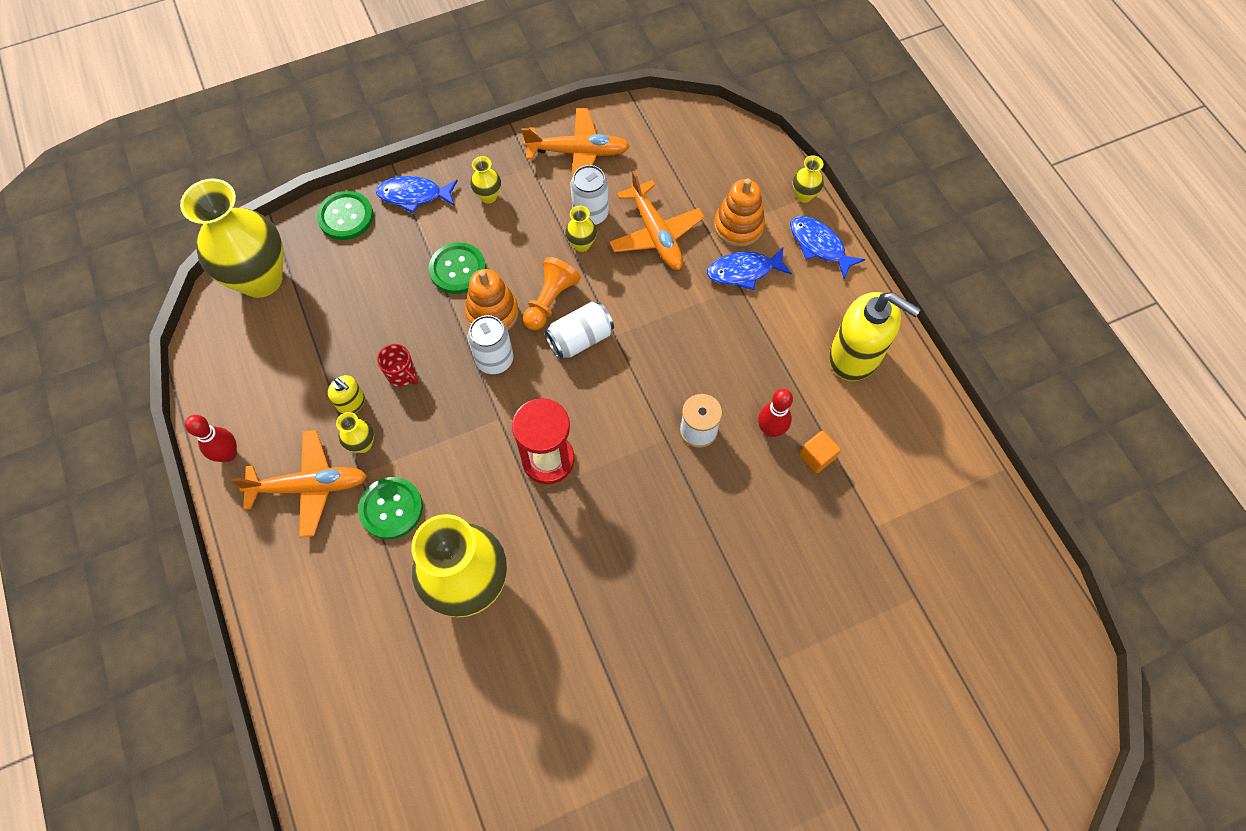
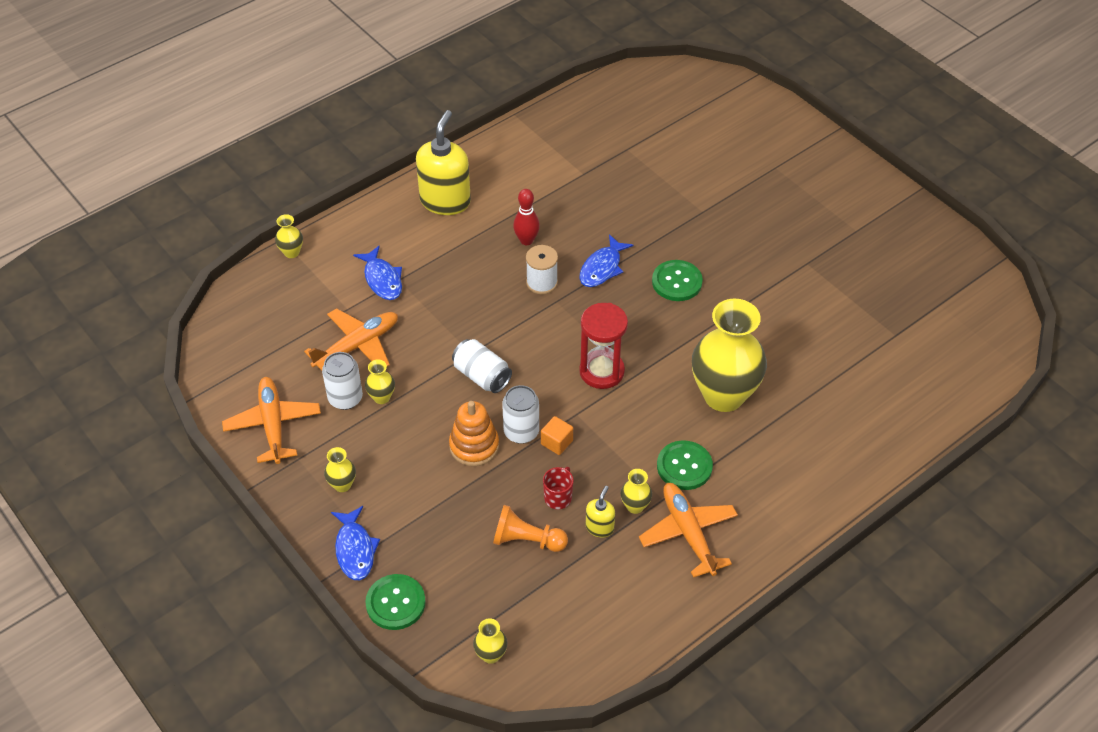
camera: 105 degrees left, 15 degrees down
(228, 454) = (683, 609): red bowling pin -> none
(261, 279) = (491, 655): yellow vase -> yellow vase, size x0.41
(457, 269) = (434, 486): green button -> green button (677, 282)
(550, 301) = (449, 406): orange pawn -> orange pawn (527, 540)
(738, 226) = (335, 290): orange stacking toy -> none
(817, 456) = (540, 211): orange cube -> orange cube (556, 442)
(819, 245) = (343, 235): blue fish -> blue fish (602, 268)

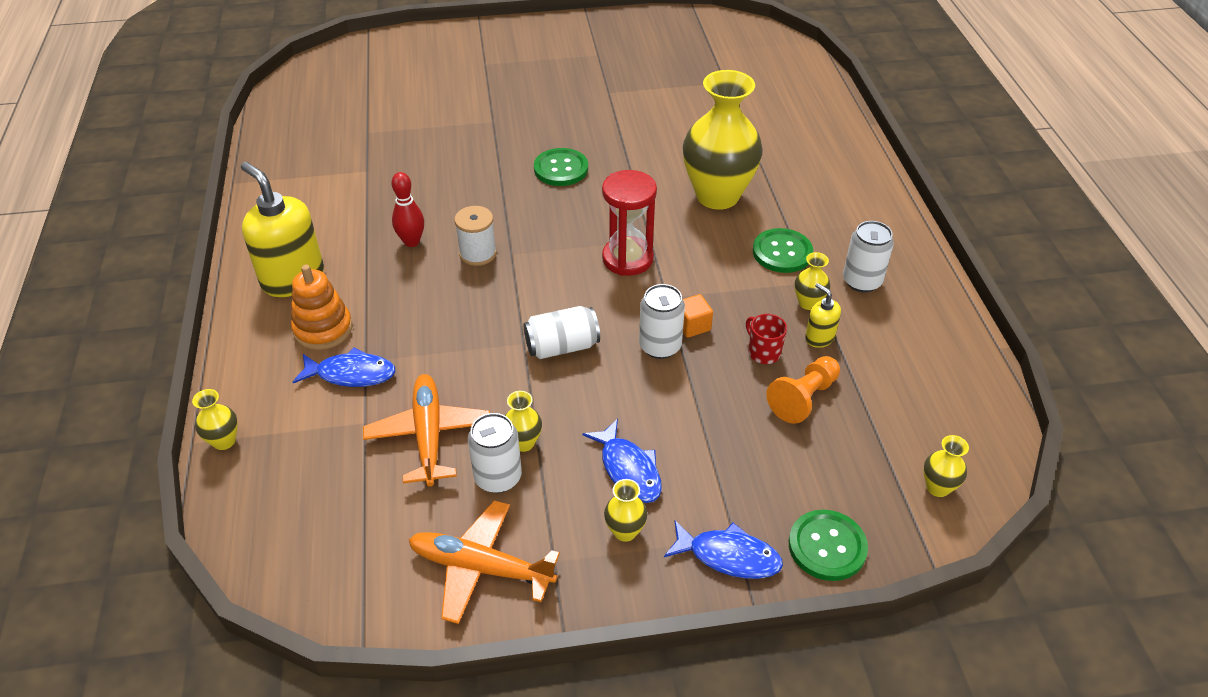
camera: 60 degrees left, 5 degrees down
(474, 446) = (652, 390): orange stacking toy -> orange stacking toy (323, 329)
(602, 268) = (499, 206): blue fish -> blue fish (628, 469)
(688, 533) = (862, 281): orange plane -> white can

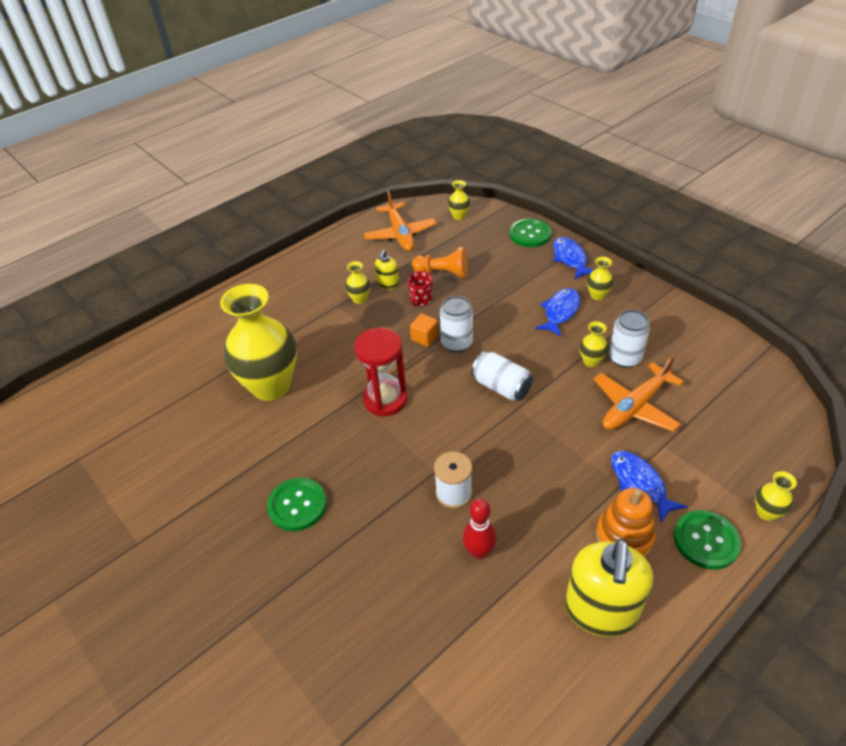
camera: 120 degrees left, 0 degrees up
(481, 568) = (679, 332): orange plane -> orange plane (400, 234)
(782, 252) = (316, 328): green button -> green button (706, 540)
(862, 281) = (320, 286): white can -> none

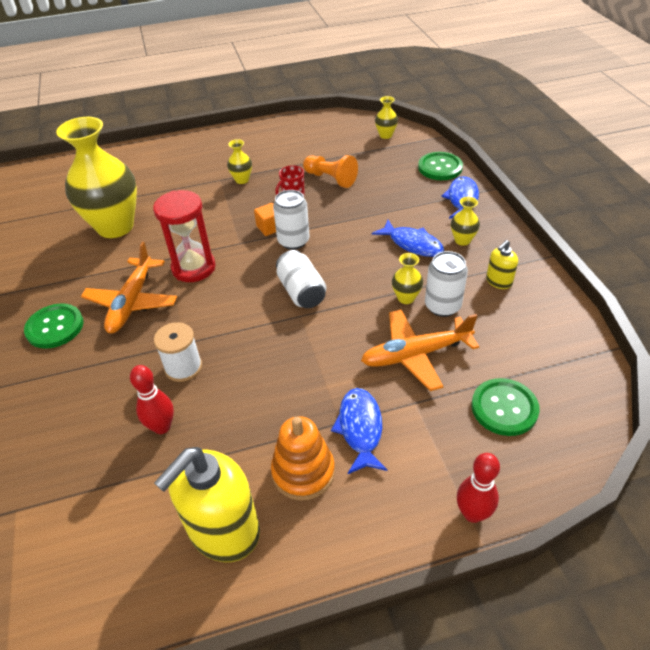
camera: 25 degrees right, 0 degrees up
(387, 284) = (275, 174): yellow soap dispenser -> yellow soap dispenser (498, 281)
(400, 234) = (321, 136): orange plane -> orange plane (132, 302)
(560, 312) = (412, 244): blue fish -> blue fish turned 75 degrees clockwise
(706, 540) = (383, 512): green button -> green button (504, 408)
(766, 512) = (472, 513): yellow vase -> red bowling pin

